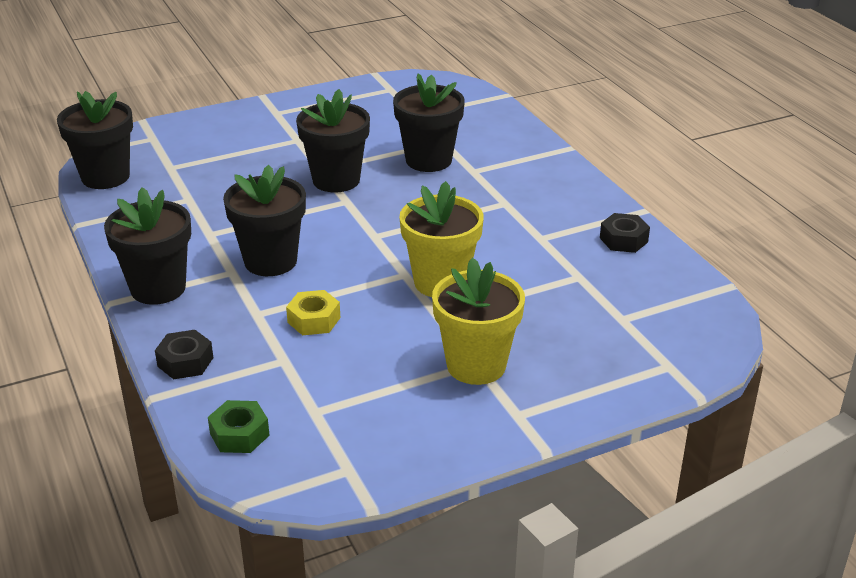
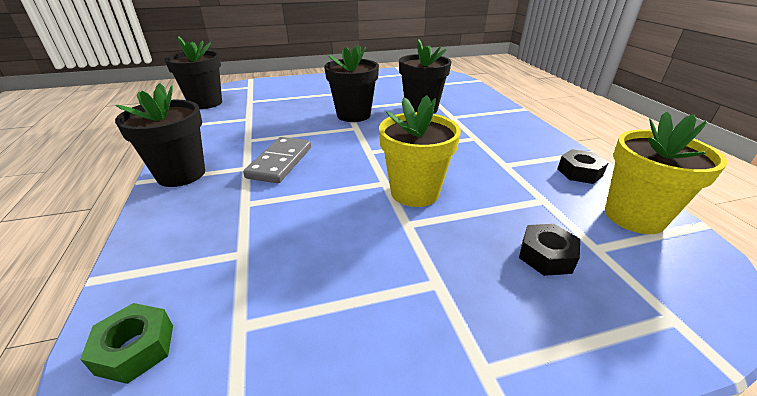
camera: 10 degrees right, 0 degrees up
(185, 362) = (150, 243): black nut -> black nut (546, 256)
(270, 261) = (280, 162): black flower pot -> grey domino
(314, 320) = (290, 215): yellow nut -> none
(476, 365) = (437, 286): yellow flower pot -> yellow flower pot (634, 217)

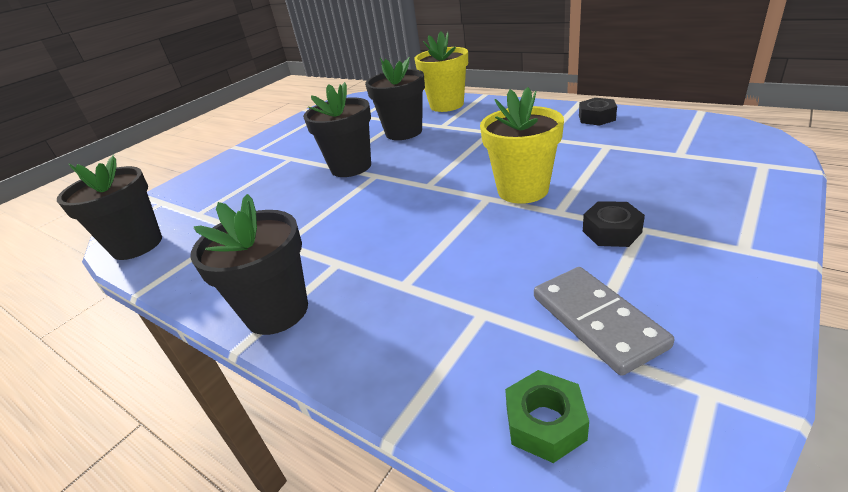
camera: 35 degrees left, 0 degrees up
(280, 162) = (364, 238): grey domino -> grey domino (597, 321)
(546, 256) = (665, 174): black nut -> black nut (611, 232)
(634, 217) = (666, 126): yellow flower pot -> yellow flower pot (446, 105)

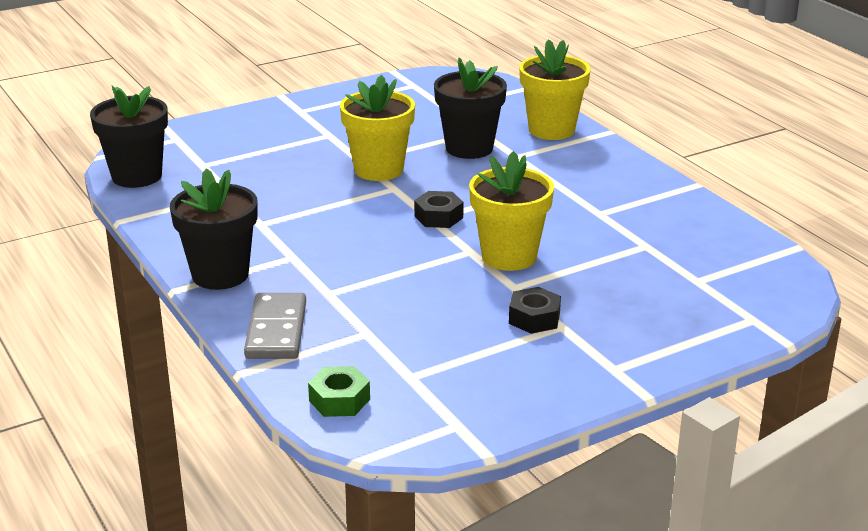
camera: 20 degrees right, 5 degrees down
(351, 167) = (379, 170): black flower pot -> yellow flower pot
(596, 118) = (683, 211): black nut -> black nut (438, 217)
(597, 321) = (440, 367): grey domino -> grey domino (276, 330)

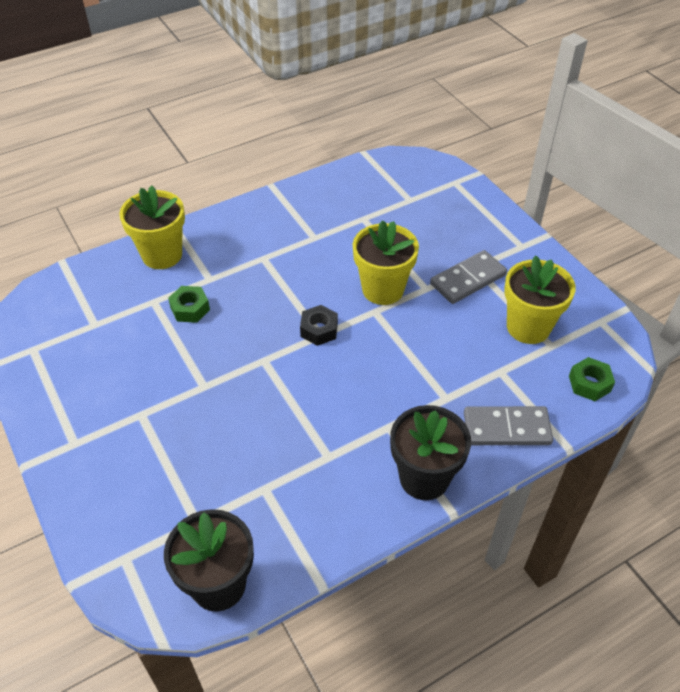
camera: 90 degrees left, 20 degrees up
(379, 170) = (226, 372): yellow flower pot -> yellow flower pot (528, 327)
(469, 148) = (190, 309): black flower pot -> green nut
(534, 318) = (468, 279): black nut -> grey domino

